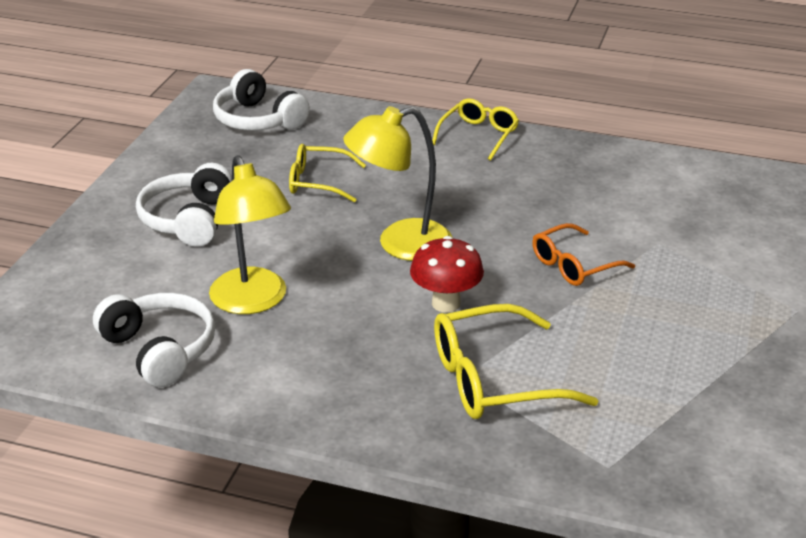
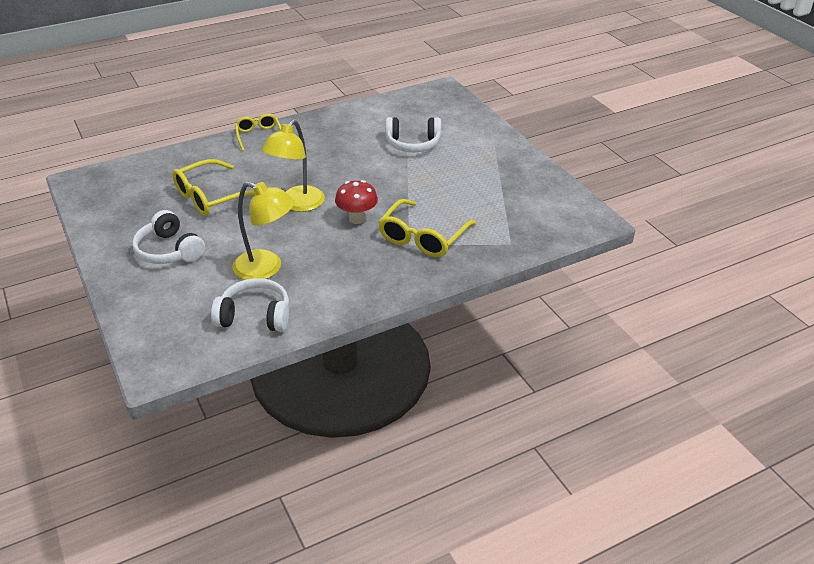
camera: 45 degrees left, 5 degrees up
(258, 120) = (126, 183): white headphones -> white headphones (413, 144)
(317, 182) = (210, 197): yellow glasses -> yellow glasses, size x1.56
(573, 265) = (387, 173): orange glasses -> none

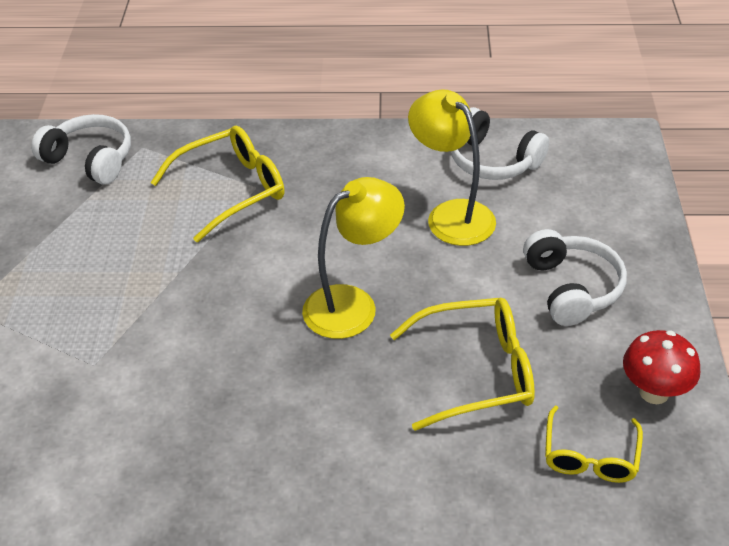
camera: 150 degrees left, 5 degrees up
(259, 136) = (321, 509): yellow glasses -> yellow glasses (590, 457)
(357, 219) = (288, 248): red mushroom -> red mushroom (654, 392)
(413, 144) = (81, 365): white headphones -> white headphones (90, 160)

